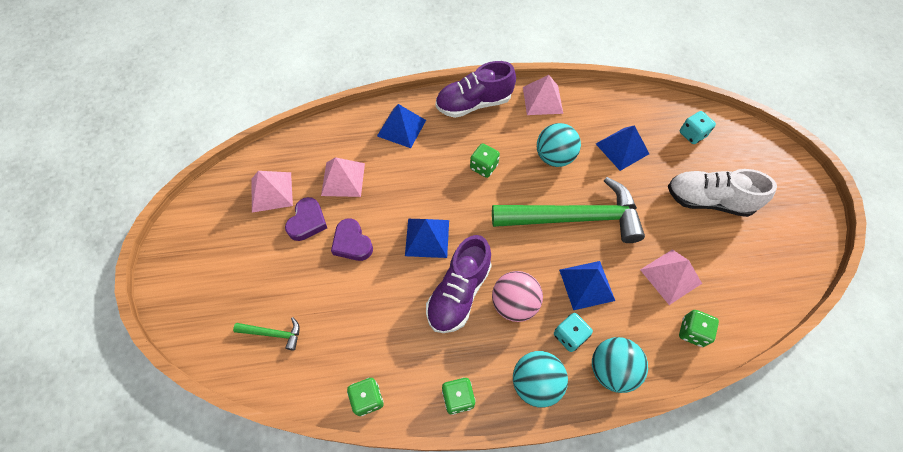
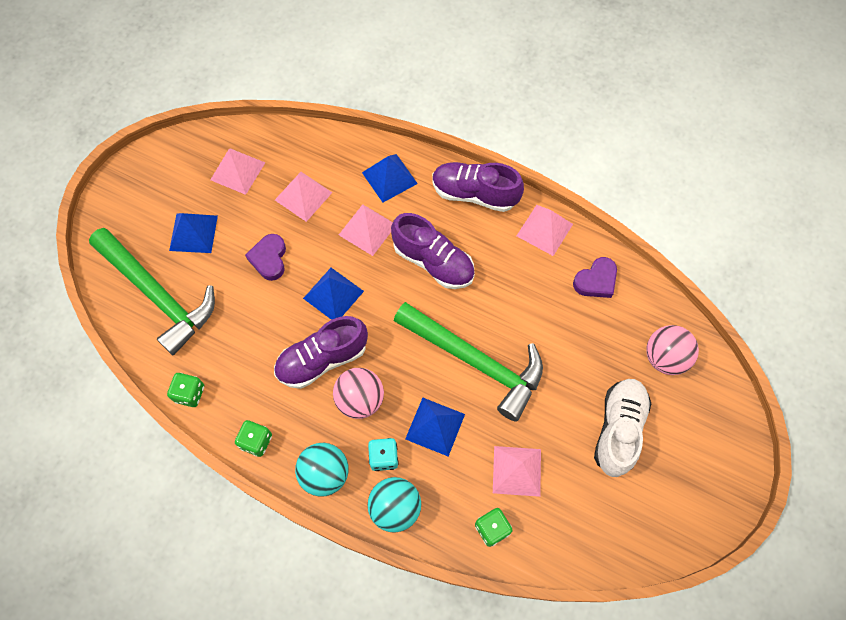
camera: 35 degrees right, 5 degrees up
(273, 333) = (157, 294): green hammer -> green hammer, size x2.47
(307, 222) = (247, 217): purple heart -> purple heart (596, 281)
(414, 174) = (367, 229): none -> pink pyramid
(483, 167) = (433, 262): green dice -> purple shoe
(554, 157) = (506, 293): turquoise ball -> none
(622, 148) = (580, 326): blue pyramid -> blue pyramid (193, 233)
(692, 134) = (665, 357): turquoise dice -> pink ball
(708, 200) = (618, 429): white shoe -> white shoe turned 60 degrees clockwise

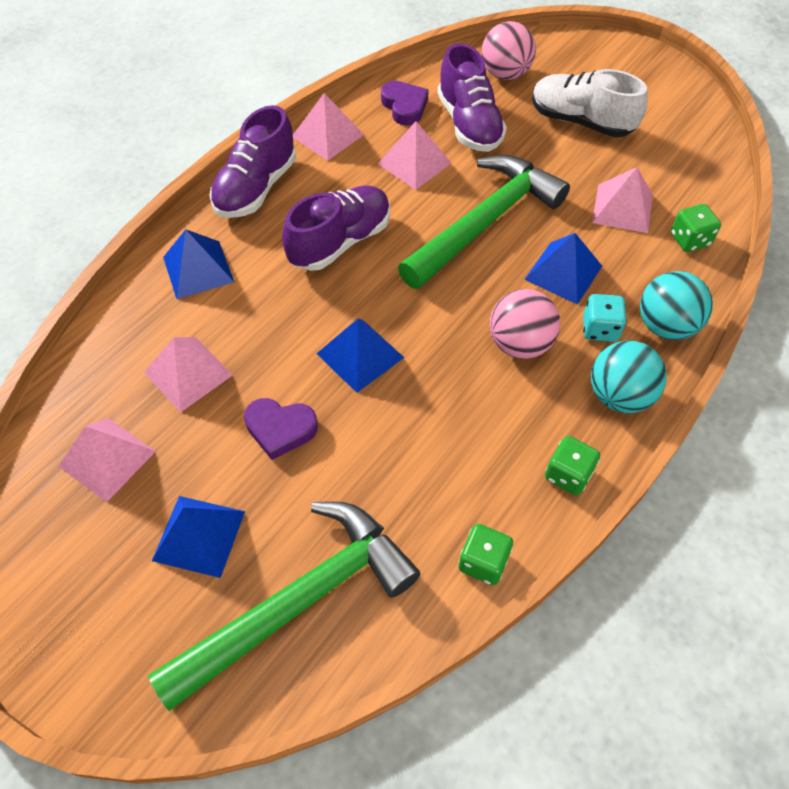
camera: 80 degrees left, 10 degrees down
(322, 359) = (455, 380): purple shoe -> purple shoe (469, 124)
(367, 229) = (270, 304): pink pyramid -> pink pyramid (414, 163)

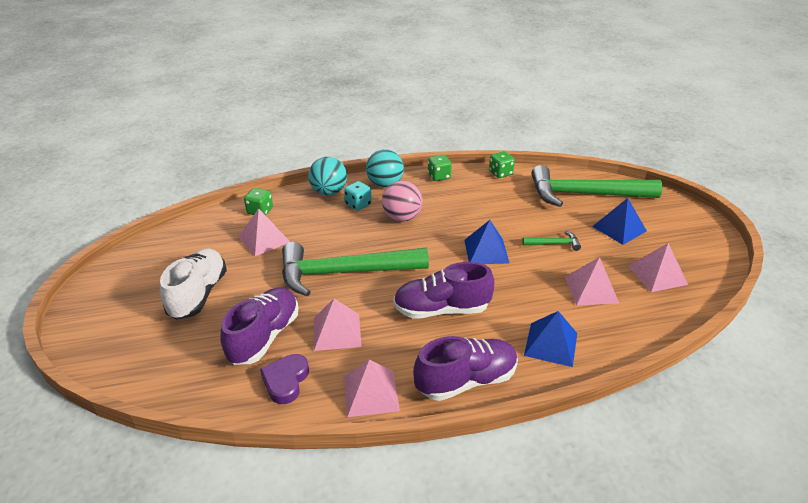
camera: 140 degrees left, 20 degrees down
(280, 429) = (554, 244): purple heart -> green hammer
(505, 74) = (180, 360): pink ball -> none
(563, 272) = (340, 231): blue pyramid -> none
(581, 121) = (198, 294): white shoe -> white shoe turned 150 degrees counterclockwise

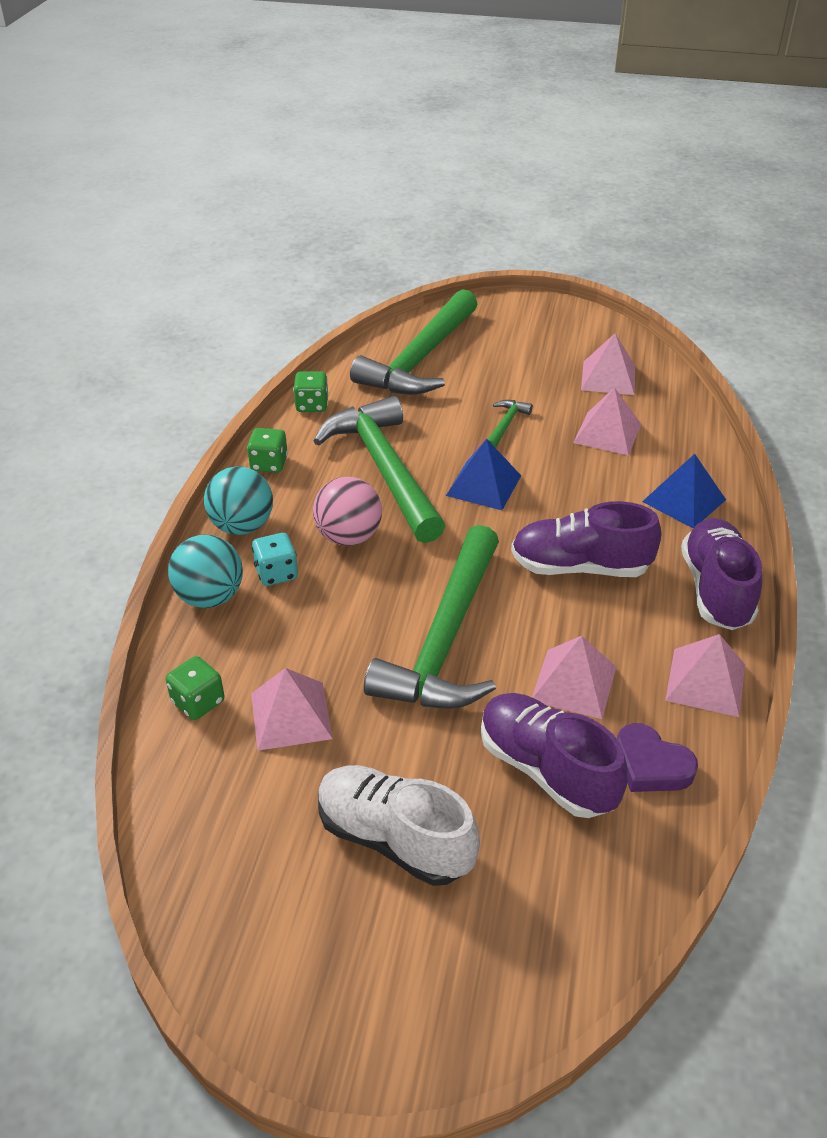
camera: 65 degrees left, 5 degrees up
(441, 309) = (580, 567): purple shoe -> purple shoe turned 75 degrees clockwise
(467, 212) = (384, 470): none -> green hammer
(619, 228) = (509, 365): blue pyramid -> none

